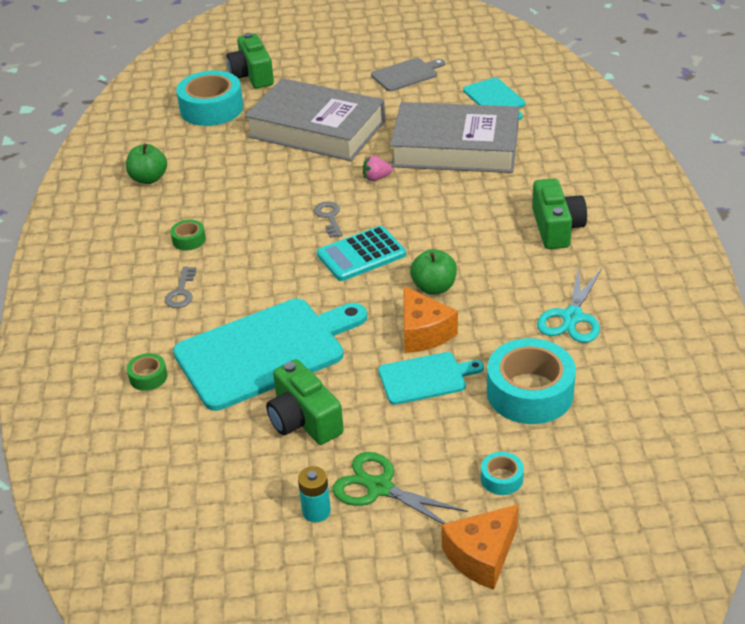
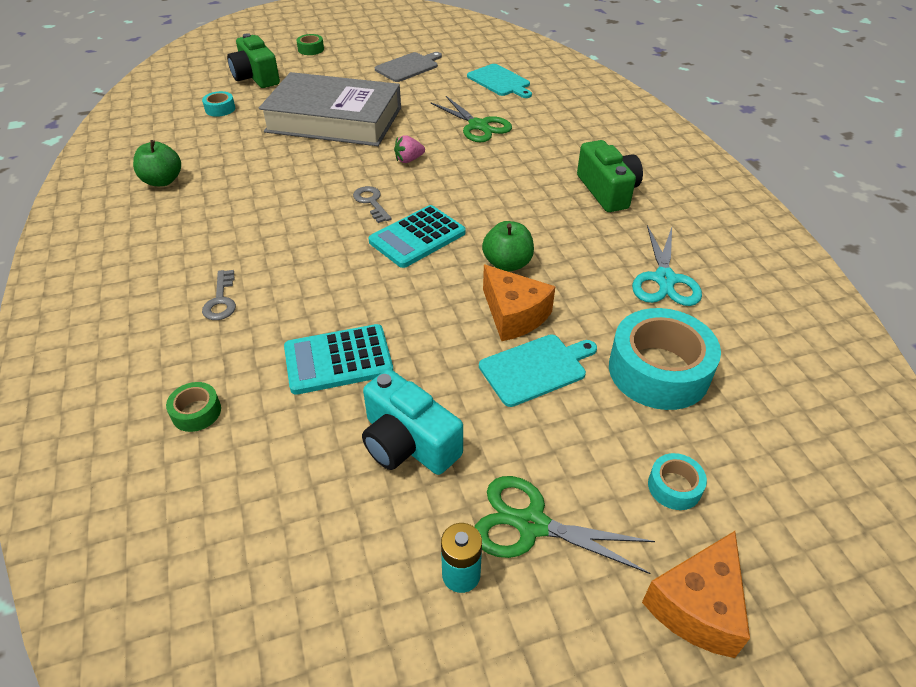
camera: 15 degrees left, 5 degrees up
(189, 240) = (219, 241): green tape -> green tape (311, 49)
(211, 108) = (220, 109): turquoise tape -> turquoise tape, size x0.46
(265, 351) = (338, 360): turquoise cutting board -> turquoise calculator
(304, 420) = (408, 443): green camera -> turquoise camera
(455, 147) = (478, 126): grey book -> green scissors

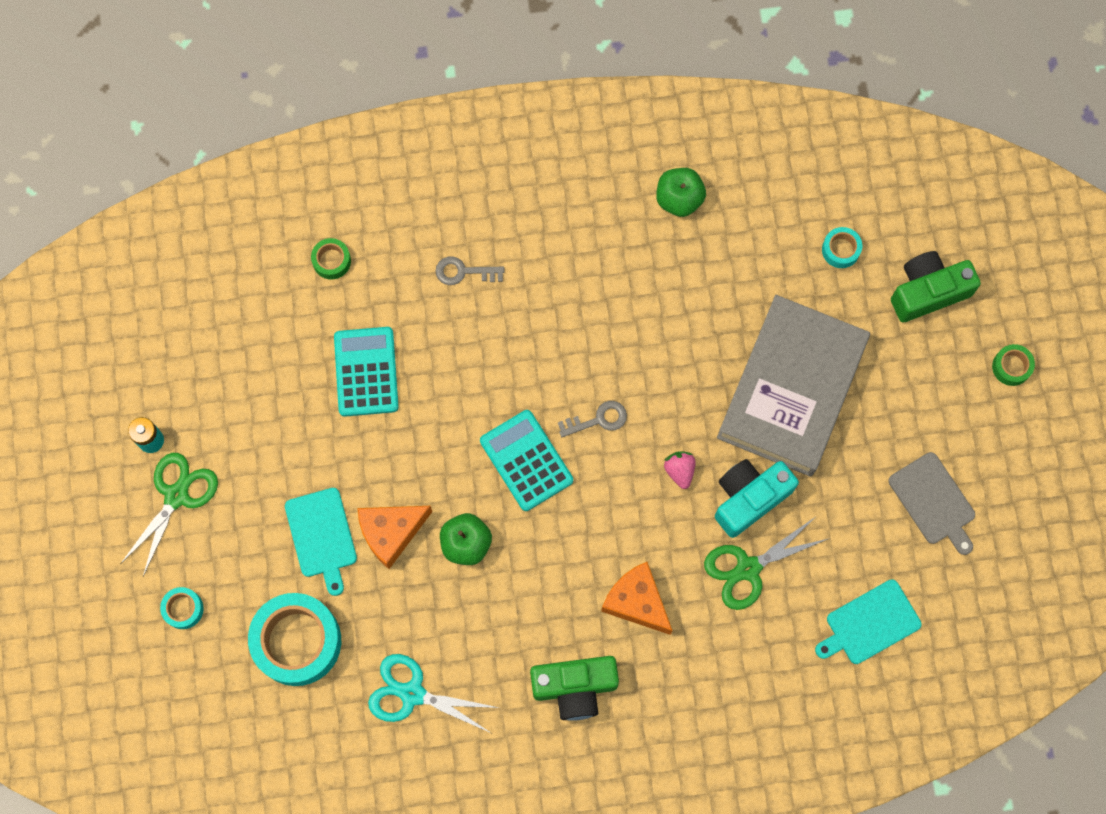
camera: 100 degrees right, 30 degrees up
(408, 443) = (266, 419): turquoise camera -> turquoise camera (749, 498)
(697, 606) = (93, 588): orange cheese -> orange cheese (636, 602)

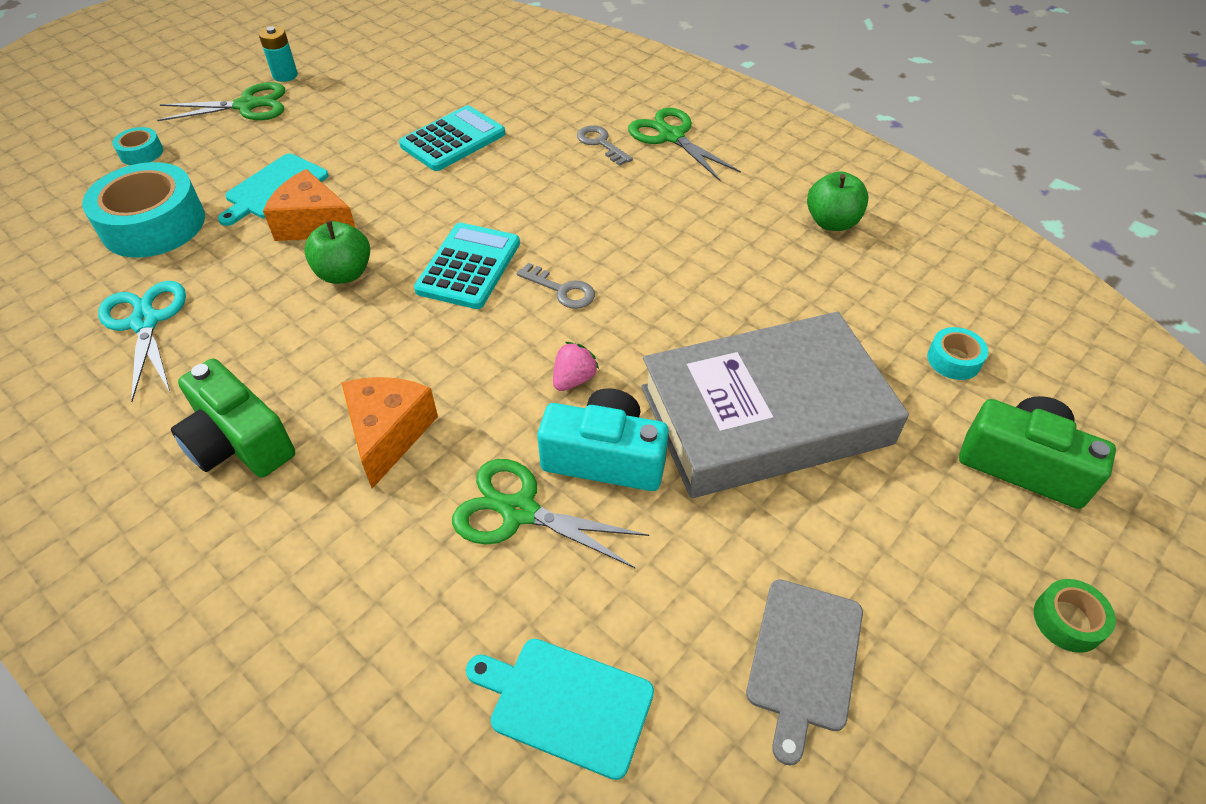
camera: 50 degrees right, 25 degrees down
(331, 261) = (526, 82): green tape -> none
(498, 216) = (671, 136): none -> green scissors

